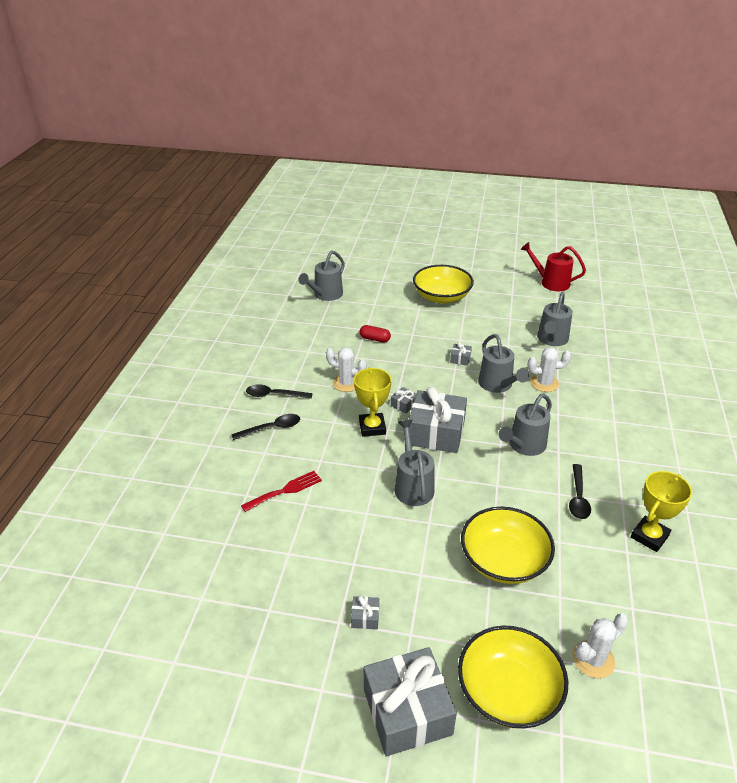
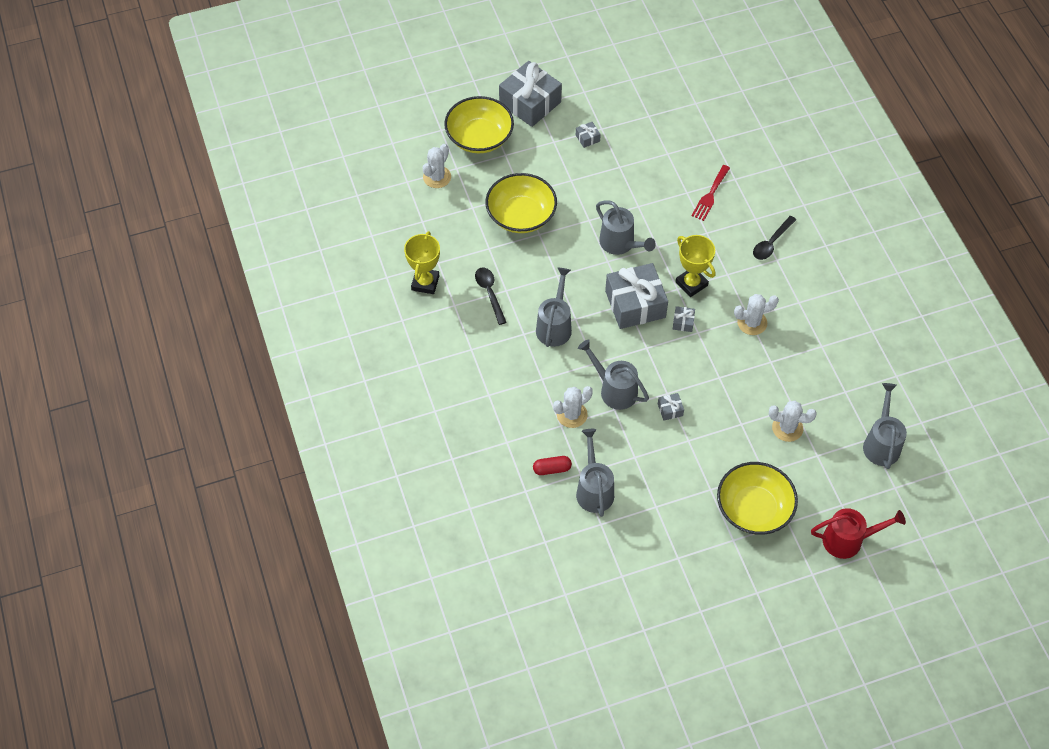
camera: 150 degrees right, 20 degrees up
(274, 395) = (802, 277): black spoon -> none
(375, 339) = (773, 397): red capsule -> red capsule (552, 469)
(381, 321) = (787, 428): none -> white cactus
(550, 282) = (644, 609): red watering can -> red watering can (848, 540)

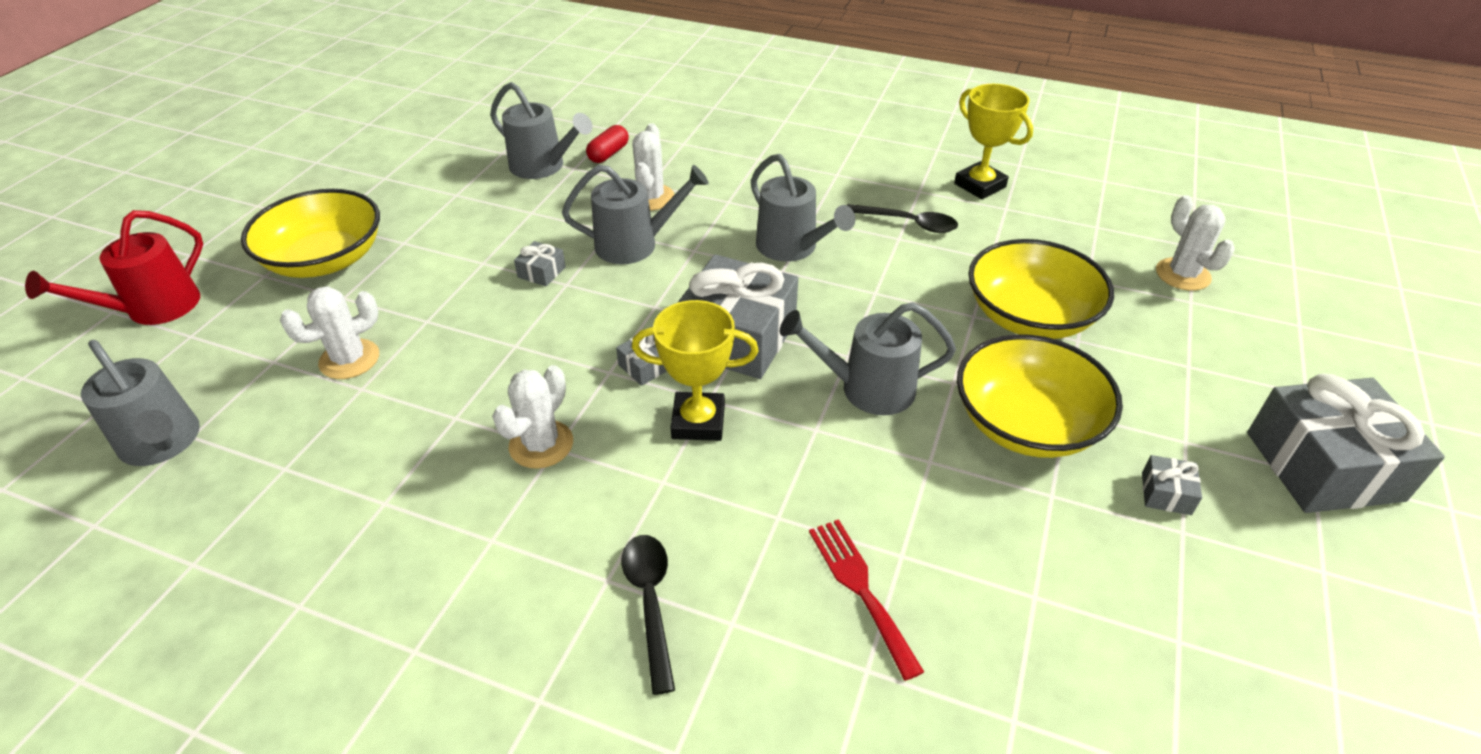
camera: 130 degrees right, 15 degrees down
(479, 137) = (1254, 357): yellow bowl -> yellow bowl (1026, 423)

